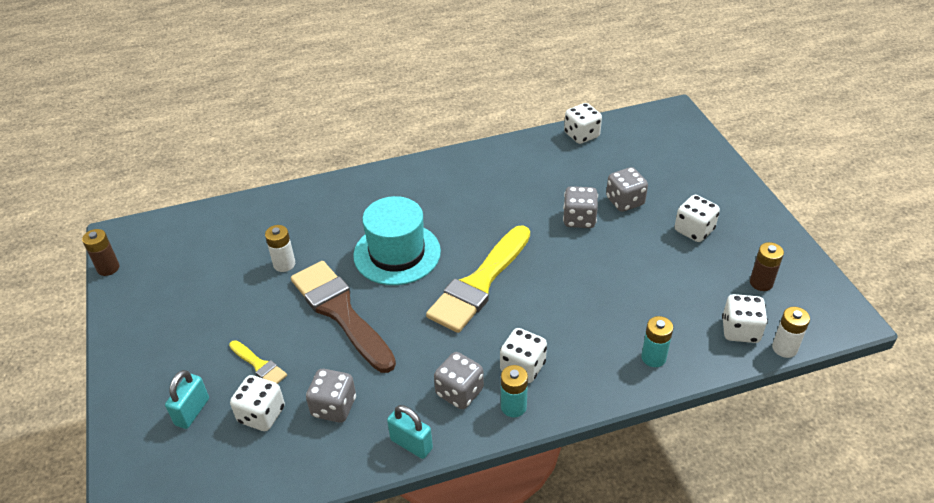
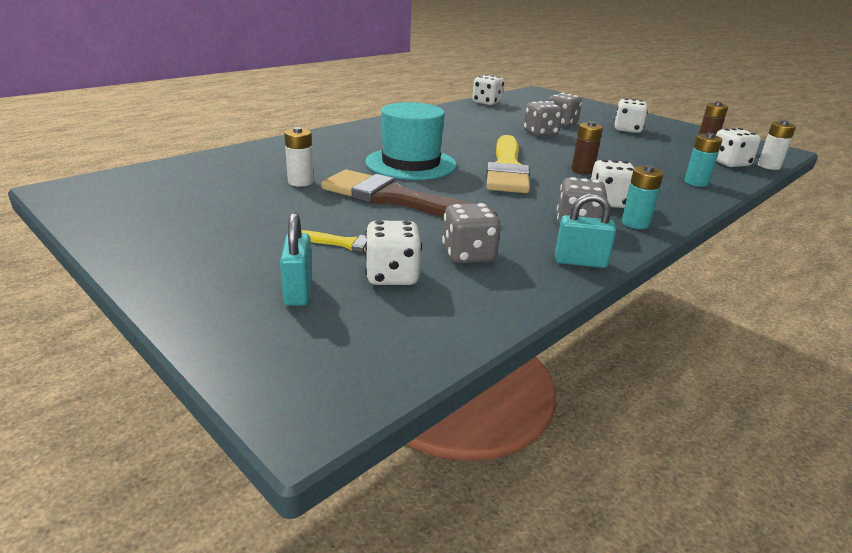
camera: 30 degrees left, 15 degrees down
(108, 268) = (68, 211): brown battery -> brown battery (582, 170)

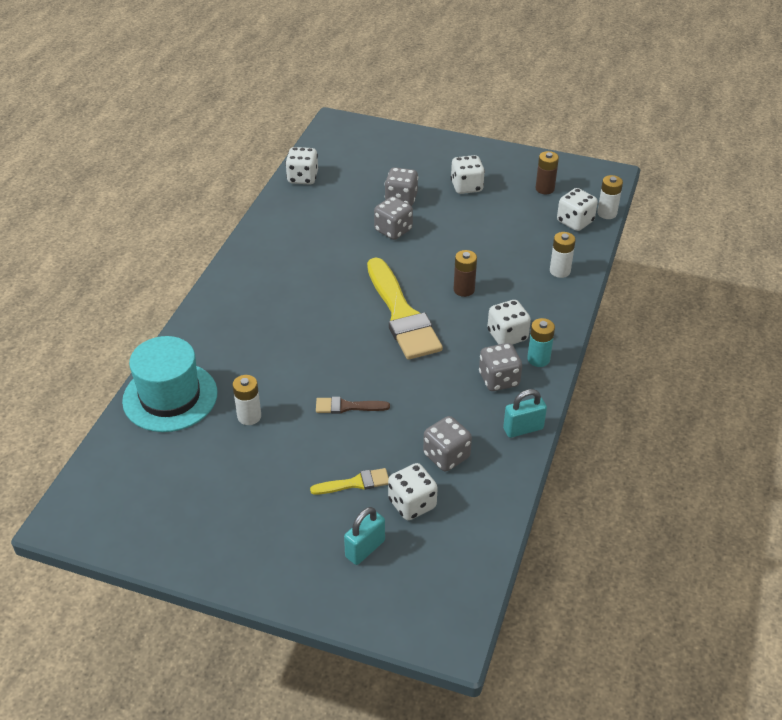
camera: 25 degrees left, 15 degrees up
(298, 291) = (365, 549): turquoise padlock -> turquoise padlock turned 75 degrees clockwise
(397, 199) = (347, 406): brown brush -> brown brush, size x0.45
(411, 163) = (316, 342): turquoise hat -> turquoise hat (170, 397)
(696, 182) = (560, 271): turquoise battery -> white battery

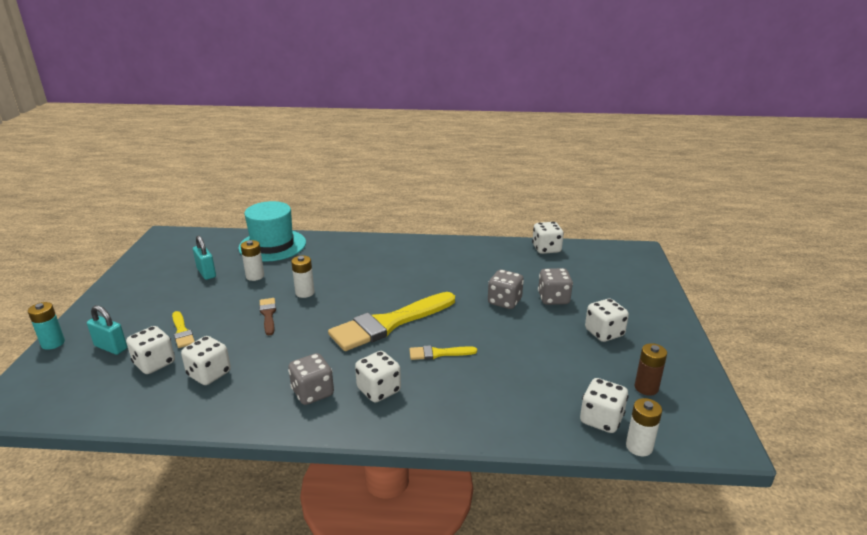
camera: 75 degrees right, 15 degrees down
(446, 456) = (209, 374): grey dice -> white dice
(464, 289) = (438, 353): brown battery -> yellow brush
(523, 429) = (244, 418): turquoise padlock -> turquoise padlock (206, 273)
(538, 359) = (348, 417): turquoise battery -> turquoise battery (53, 343)
(560, 271) = (501, 417): white battery -> white battery (305, 293)

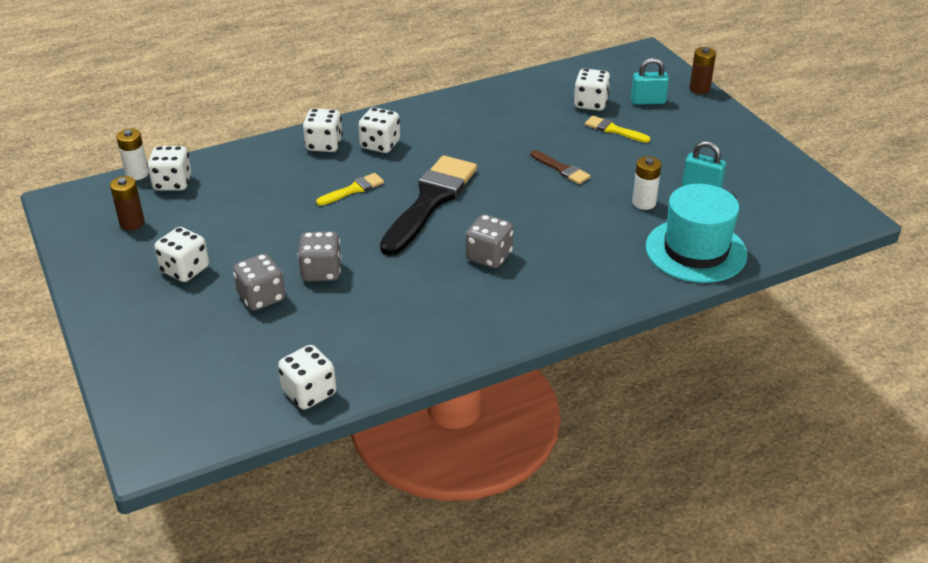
camera: 150 degrees right, 10 degrees up
(53, 343) = (699, 89): turquoise battery -> brown battery
(209, 374) = (534, 111): white dice -> white dice (324, 145)
(305, 293) = (560, 203): white battery -> none
(313, 393) = (432, 126): grey dice -> grey dice (489, 256)
(389, 323) = (430, 201): yellow brush -> black brush

